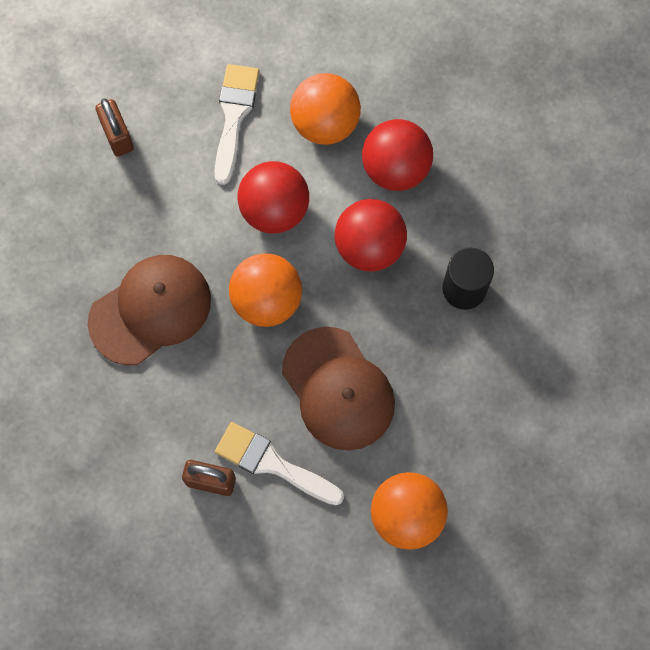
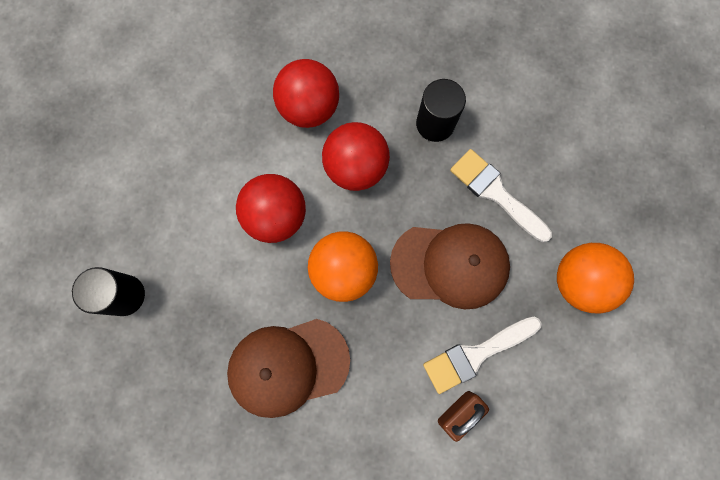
camera: 55 degrees left, 5 degrees up
(117, 136) = (124, 295): brown padlock -> black cylinder
(150, 310) = (288, 366): brown cap -> brown cap turned 105 degrees counterclockwise
(234, 116) = (178, 195): white brush -> white brush (495, 193)
(325, 123) = (236, 133): orange ball -> none

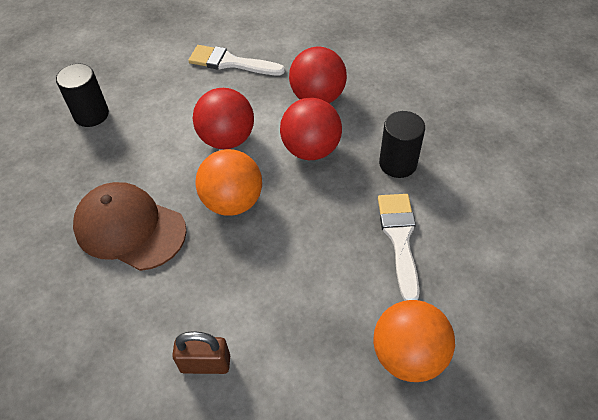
camera: 45 degrees right, 25 degrees down
(450, 265) = (312, 258): brown cap -> none
(475, 354) = (264, 334): white brush -> white brush (230, 62)

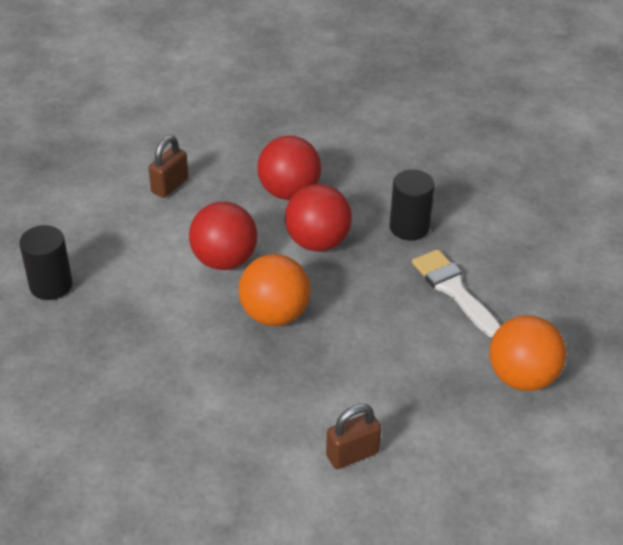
camera: 30 degrees left, 10 degrees down
(129, 228) = (186, 375): brown cap -> none
(230, 62) = (170, 185): white brush -> brown padlock

